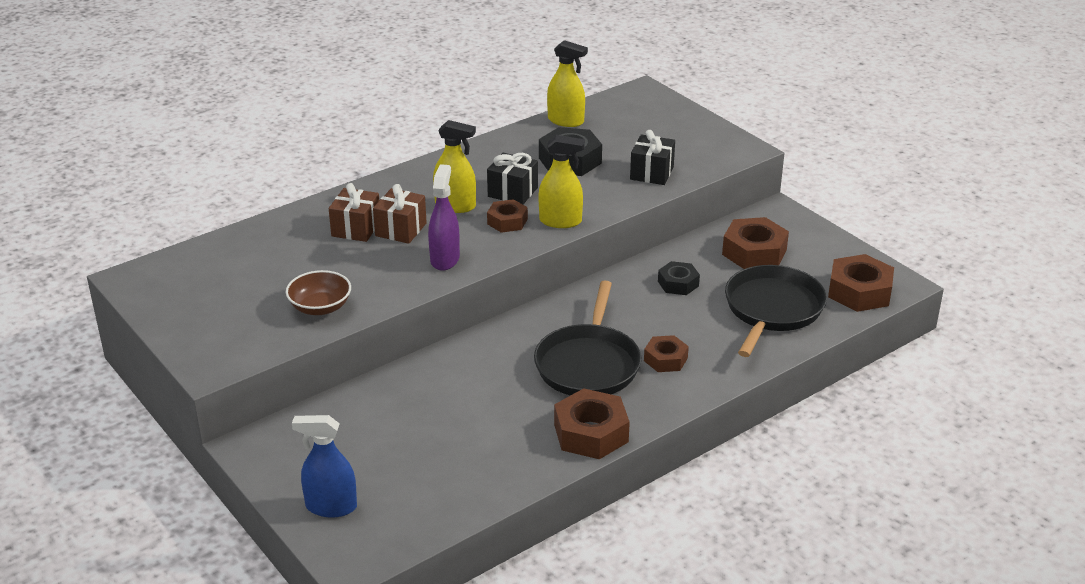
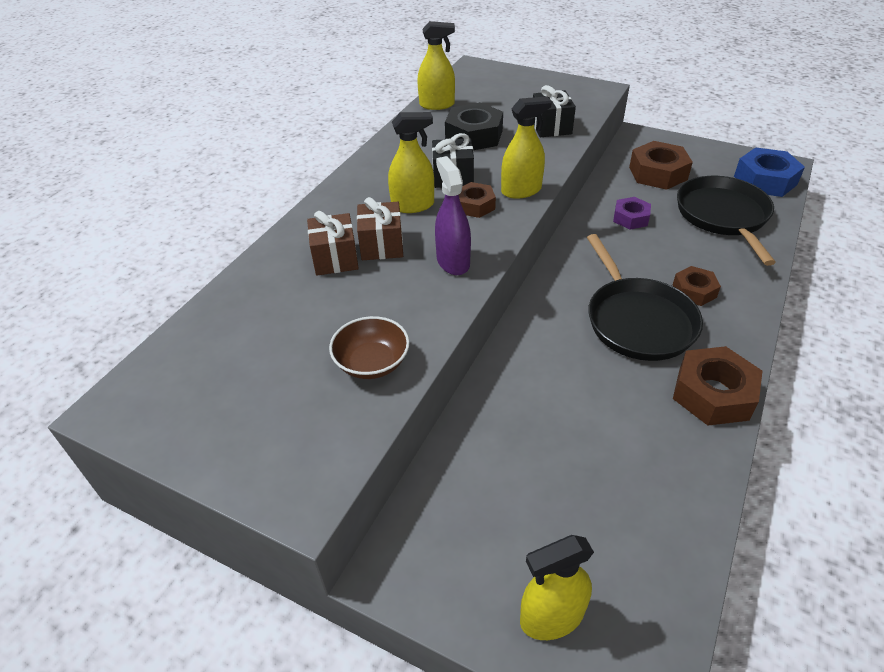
camera: 25 degrees left, 10 degrees up
(331, 507) = (551, 617): blue spray bottle -> yellow spray bottle
(678, 283) = (630, 218): black nut -> purple nut
(859, 292) = (765, 180): brown nut -> blue nut

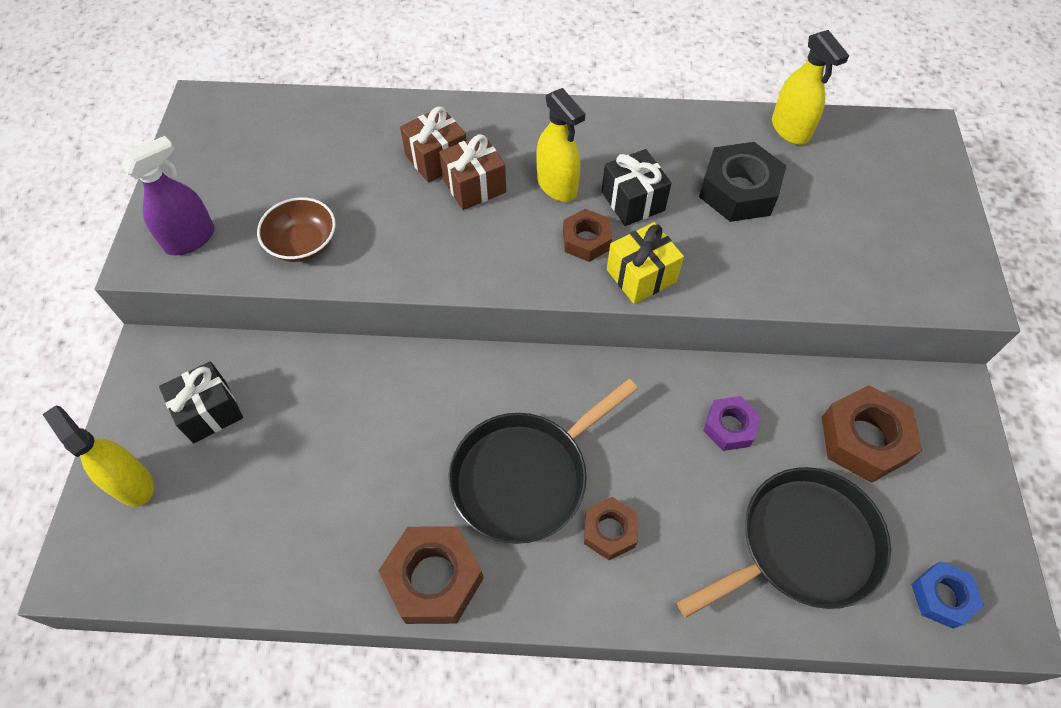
camera: 65 degrees right, 15 degrees up
(453, 262) = (473, 254): purple spray bottle -> purple spray bottle (190, 239)
(521, 191) = (641, 276): yellow spray bottle -> yellow gift
(551, 127) = (814, 265): black gift -> black gift (209, 412)
(765, 180) = (942, 597): blue nut -> blue nut, size x0.61

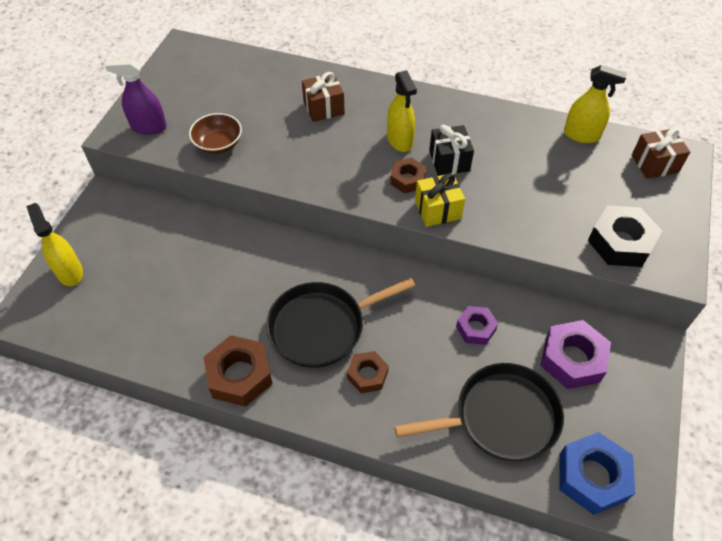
camera: 15 degrees right, 5 degrees down
(190, 239) = (148, 127): purple spray bottle -> purple spray bottle turned 150 degrees counterclockwise
(209, 412) = (130, 240): black gift -> none
(474, 186) = (343, 130): brown gift -> brown gift (654, 164)
(738, 191) = (528, 168): black nut -> black nut (620, 242)
(790, 129) = (581, 135): yellow spray bottle -> yellow spray bottle turned 60 degrees counterclockwise
(864, 439) = (572, 359): brown nut -> purple nut
(942, 597) = (592, 477): blue nut -> blue nut, size x1.65

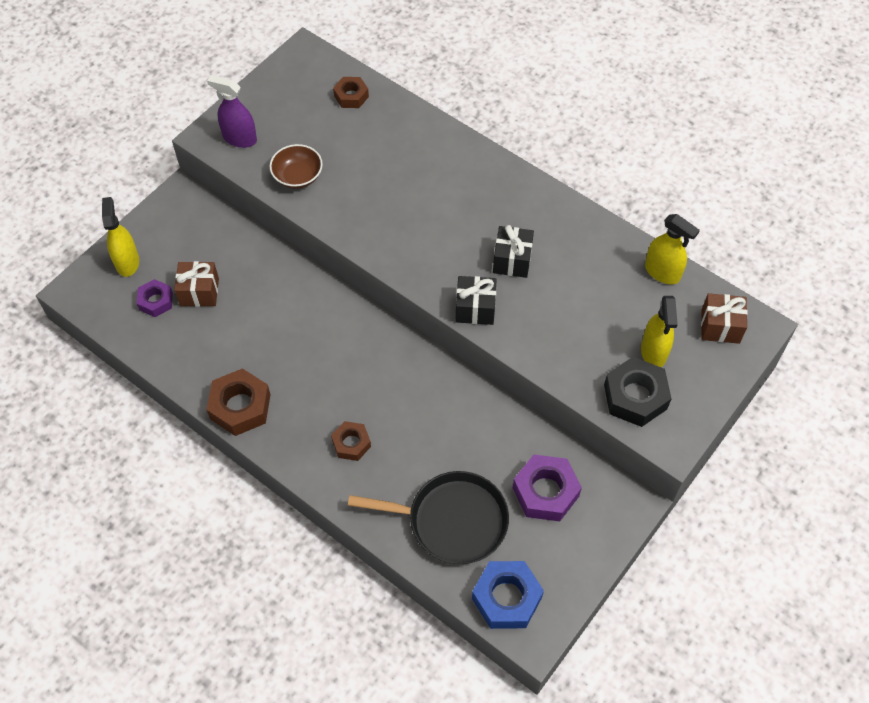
camera: 20 degrees right, 5 degrees up
(321, 327) = (329, 386): black pan -> none
(323, 108) = (415, 165): brown gift -> brown gift (199, 292)
(400, 140) = (474, 224): yellow spray bottle -> yellow spray bottle (654, 352)
(407, 179) = (461, 268): brown nut -> brown nut (351, 96)
(437, 210) = (475, 308): yellow gift -> black gift
(476, 328) = (470, 434): purple nut -> purple nut (156, 301)

